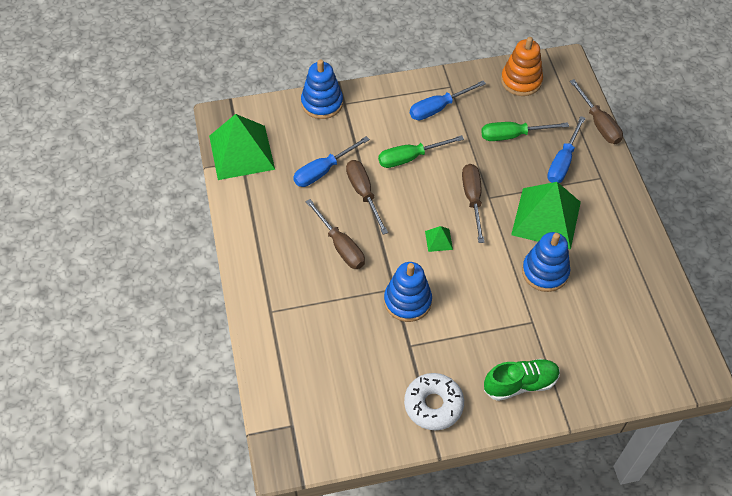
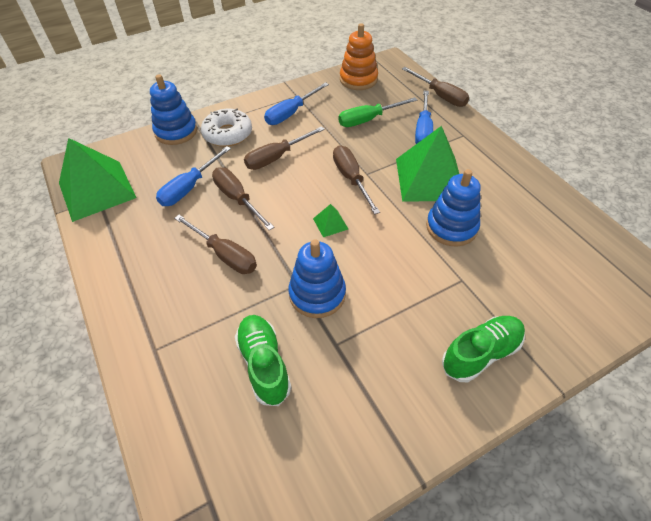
camera: 15 degrees left, 5 degrees down
(350, 345) = (264, 364): none -> green shoe
(410, 158) = (277, 157): green screwdriver -> brown screwdriver
(433, 405) = (389, 411): white donut -> white donut (228, 134)

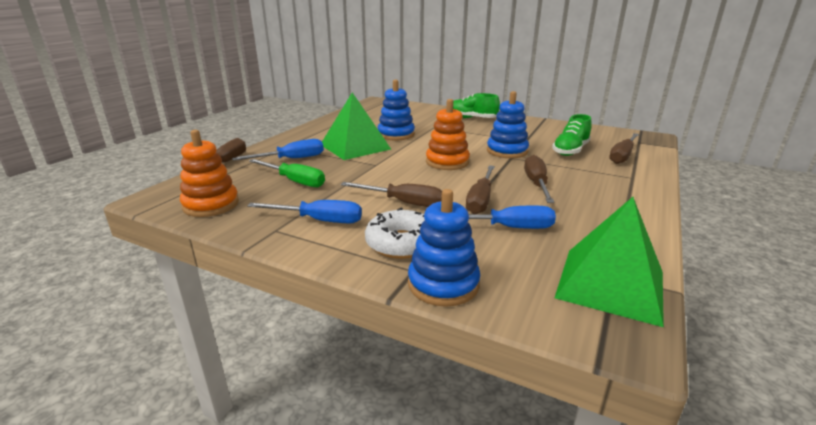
camera: 125 degrees left, 25 degrees down
(330, 223) = (447, 162): green pyramid -> orange stacking toy
(351, 179) = (390, 168): brown screwdriver -> brown screwdriver (622, 156)

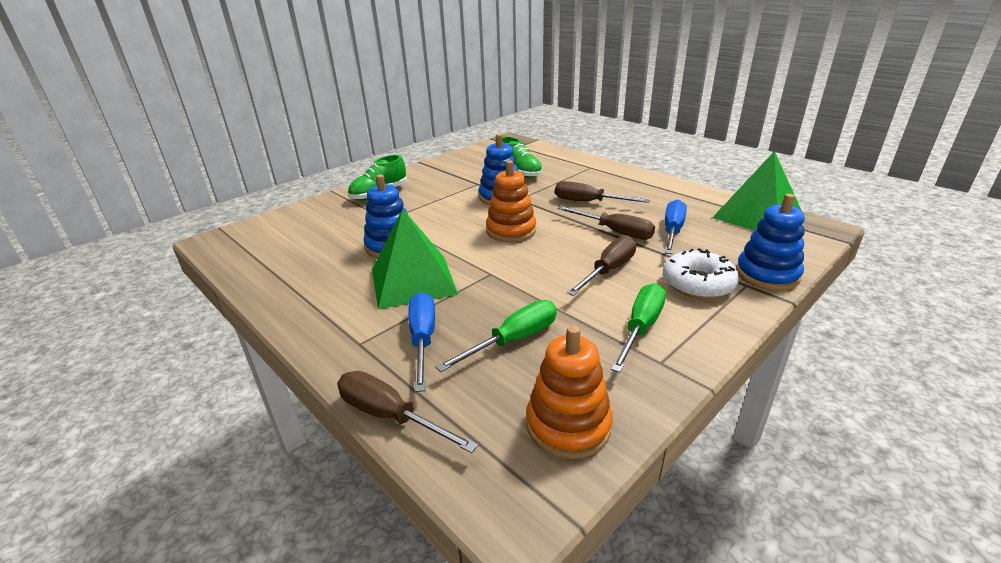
camera: 70 degrees left, 5 degrees up
(319, 220) = (641, 328): blue screwdriver -> green screwdriver
(622, 156) = (545, 159): brown screwdriver -> none

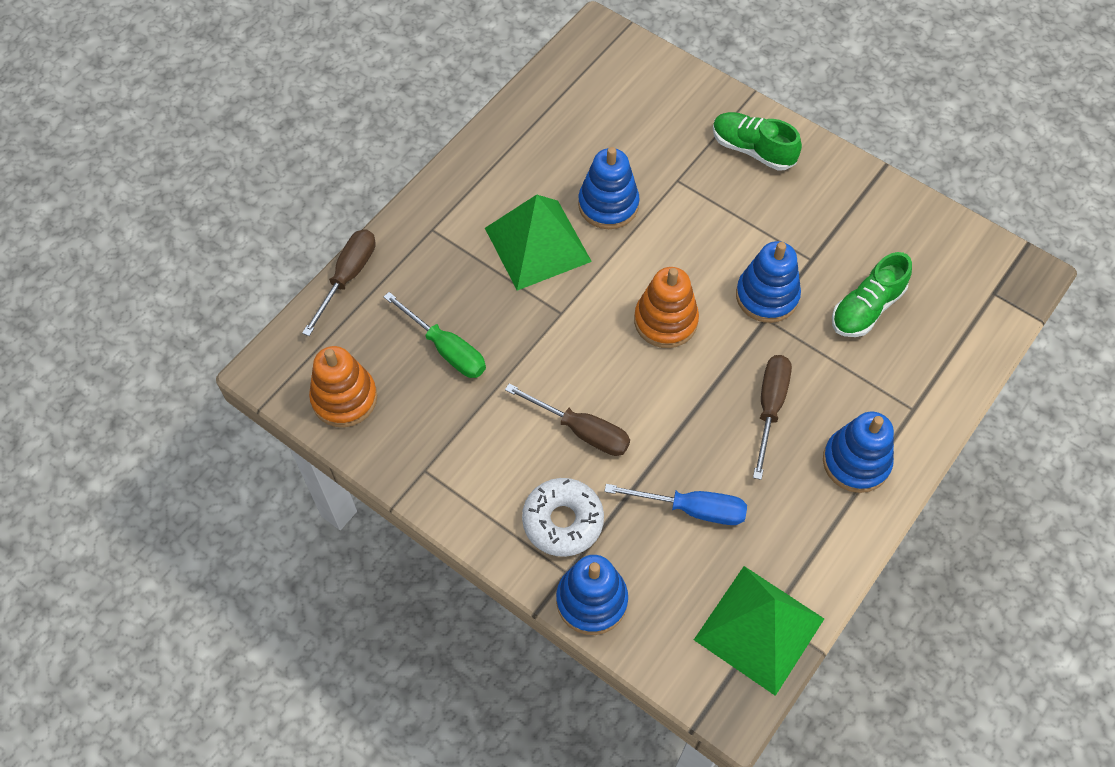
camera: 80 degrees right, 30 degrees up
(423, 339) = (441, 276): blue screwdriver -> none
(614, 232) = (680, 439): brown screwdriver -> none
(627, 182) = (856, 462): none -> blue stacking toy
(641, 328) = (474, 457): green screwdriver -> none

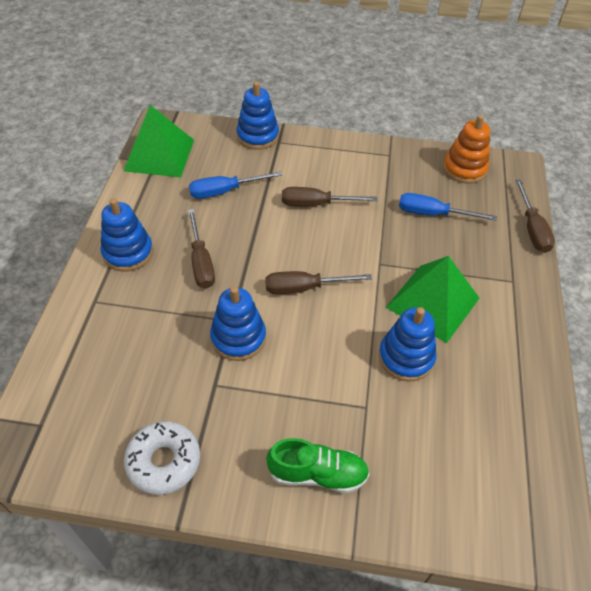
camera: 150 degrees right, 10 degrees down
(446, 349) = (433, 214): green screwdriver -> blue screwdriver
(563, 521) = (296, 160): white donut -> white donut (164, 461)
(665, 321) = (304, 288): orange stacking toy -> brown screwdriver
(866, 308) = (153, 362): green shoe -> none

